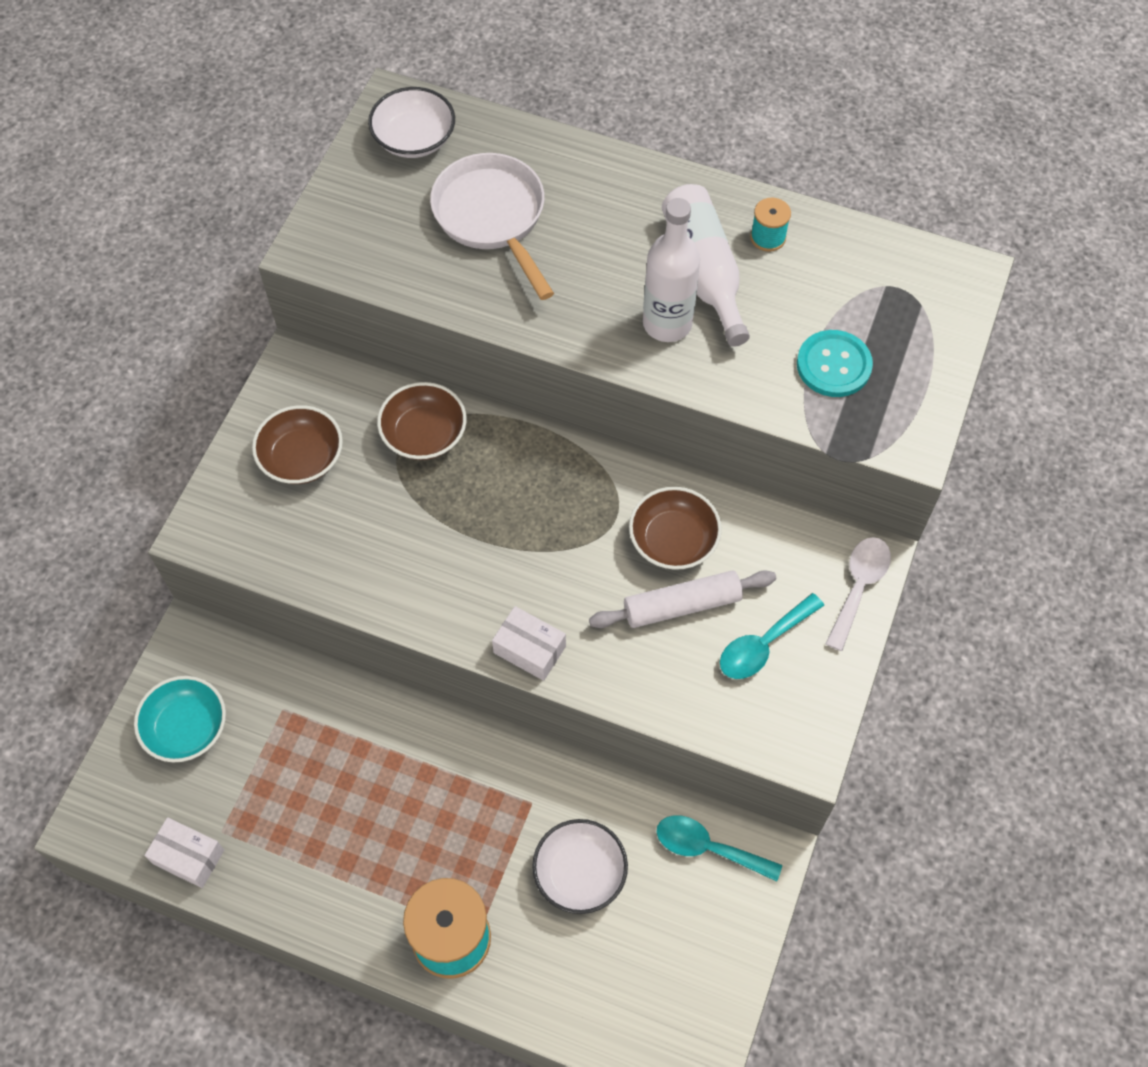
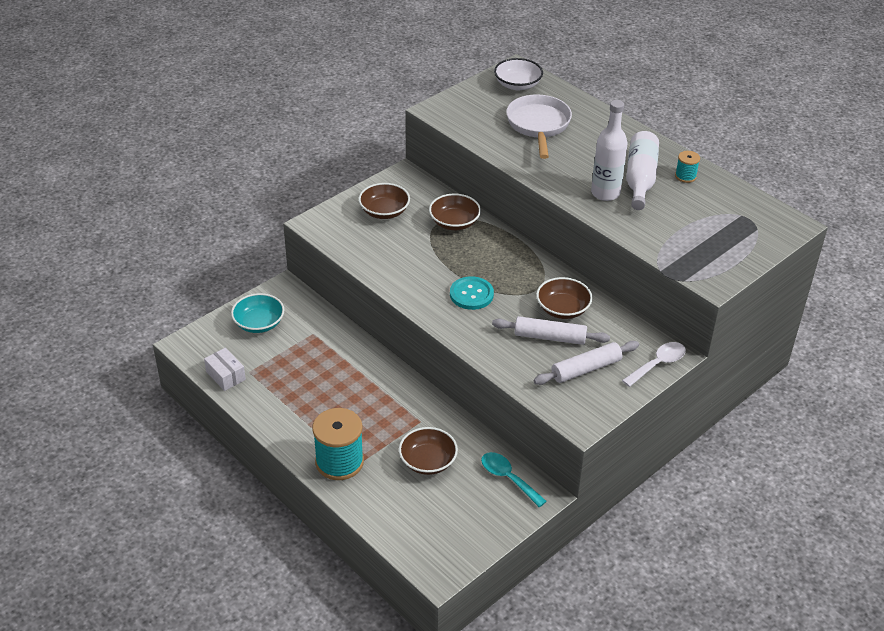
camera: 25 degrees right, 20 degrees down
(529, 649) = (453, 326): white box -> none
(580, 873) = (428, 461): white bowl -> brown bowl
(763, 644) = (586, 369): turquoise spoon -> white rolling pin
(833, 365) = (689, 237): turquoise button -> turquoise button (471, 294)

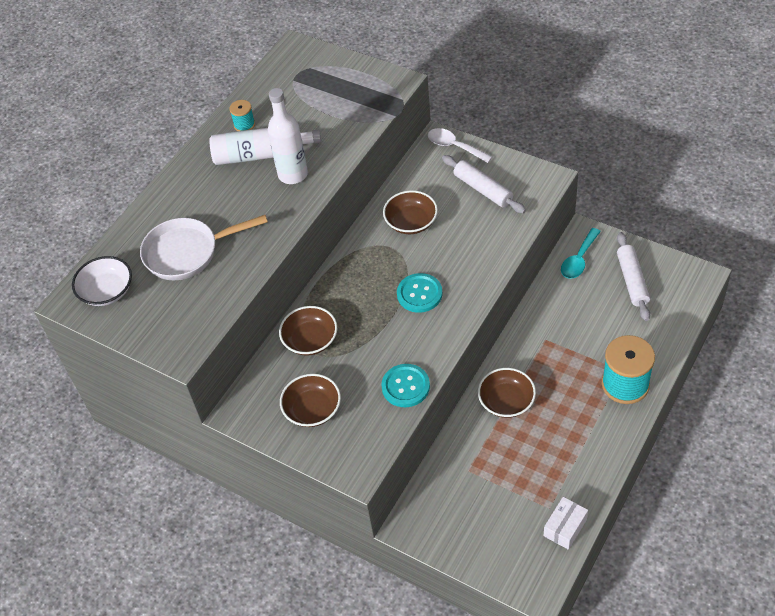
camera: 100 degrees left, 10 degrees up
(259, 323) = (474, 528): turquoise bowl -> none
(376, 264) = (405, 386): none -> turquoise button
(428, 461) = (589, 319): brown bowl -> brown bowl (506, 401)
(550, 337) = (453, 222): white rolling pin -> white rolling pin (632, 280)

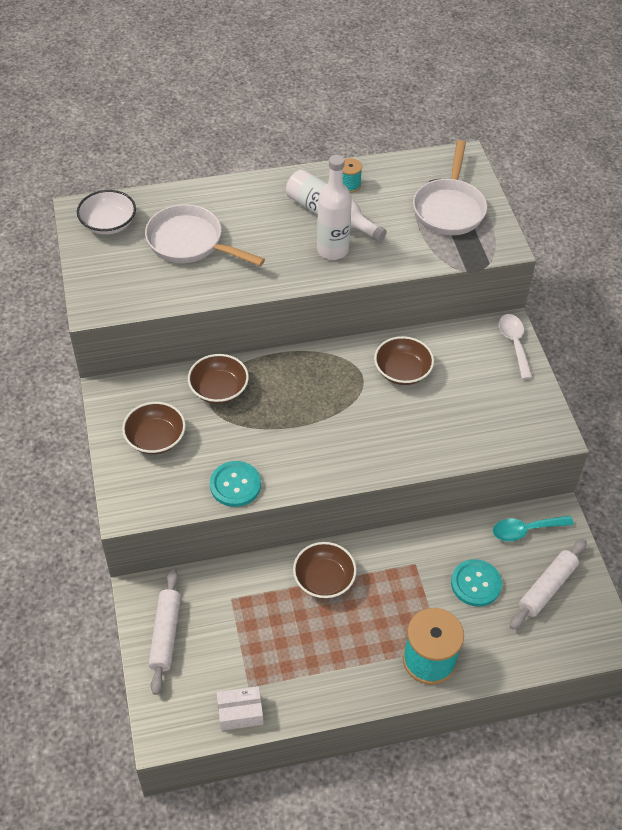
camera: 40 degrees right, 0 degrees up
(331, 86) = (449, 208): none -> white pan
(419, 294) = (336, 429): turquoise button -> turquoise button (476, 584)
(483, 189) = (491, 396): white rolling pin -> white rolling pin (165, 634)

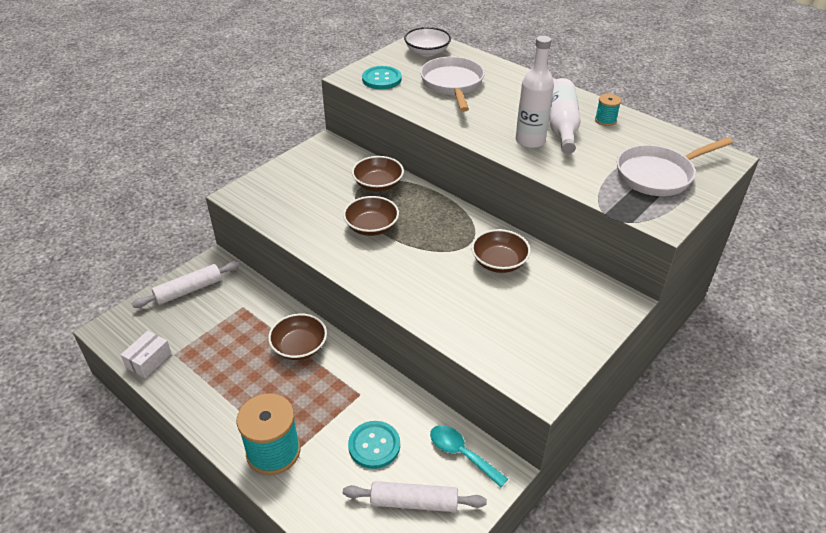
camera: 55 degrees right, 10 degrees down
(155, 438) = (307, 178): brown bowl -> brown bowl (371, 227)
(235, 485) = (302, 231): turquoise button -> turquoise button (381, 79)
(240, 713) = (149, 360): white box -> white box turned 75 degrees clockwise
(514, 344) = (610, 314): white spoon -> none

